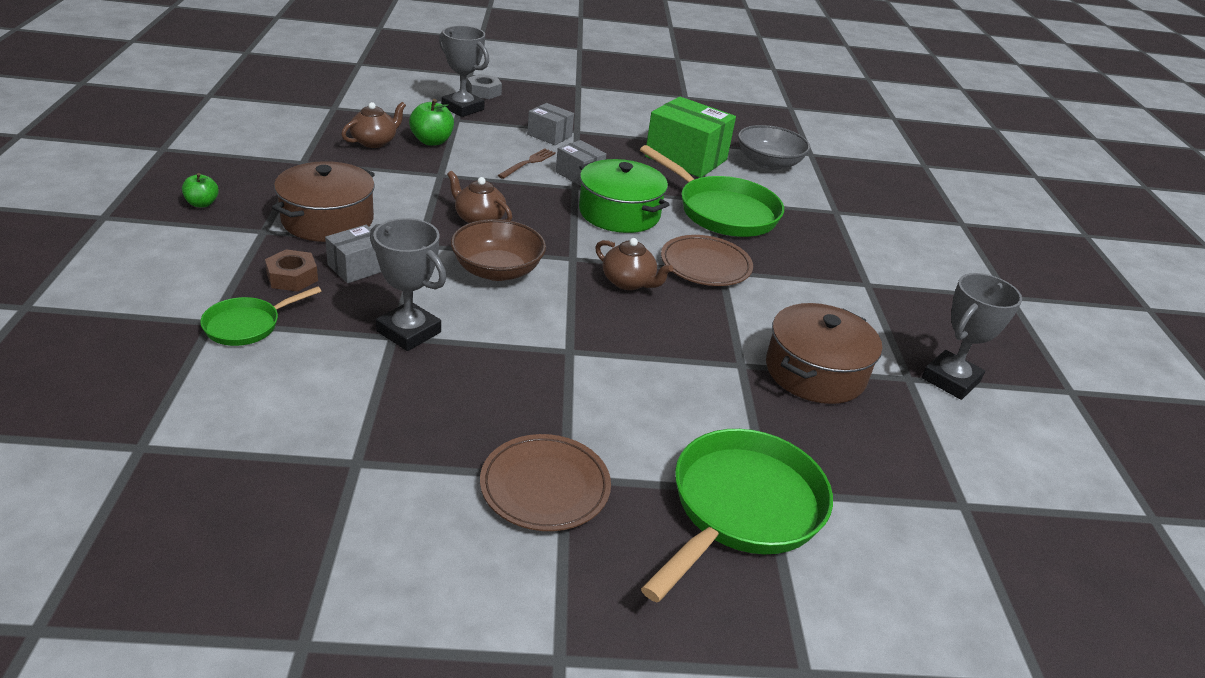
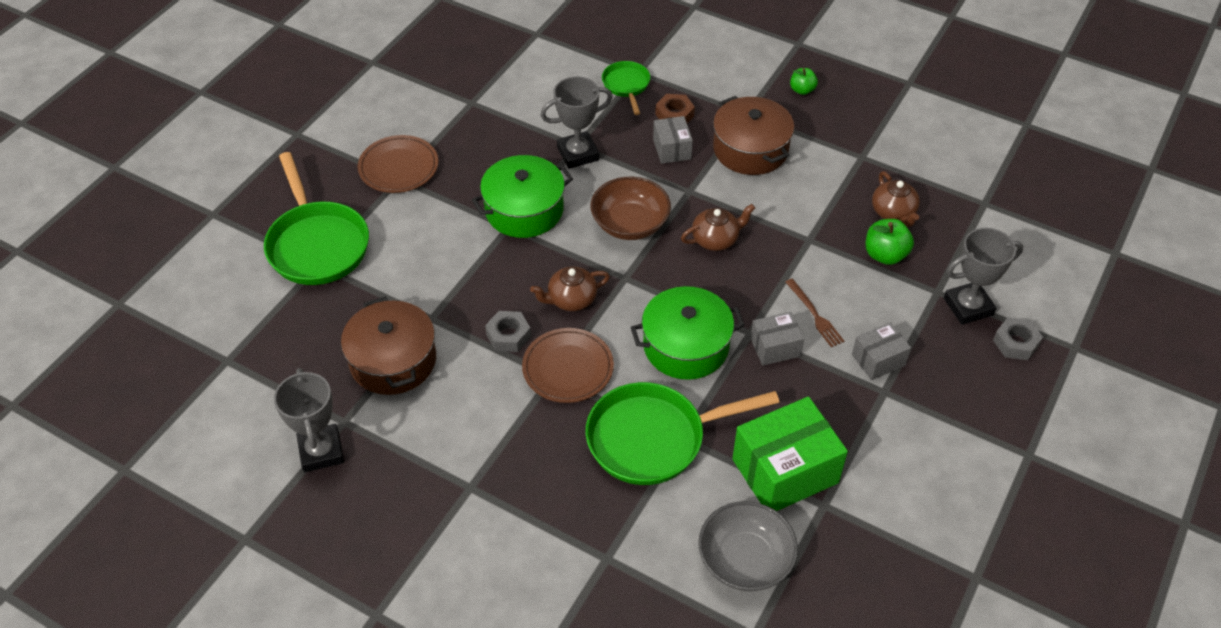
camera: 125 degrees right, 15 degrees up
(534, 347) = (524, 210): none -> green pot
(708, 308) = (508, 335): none -> grey nut

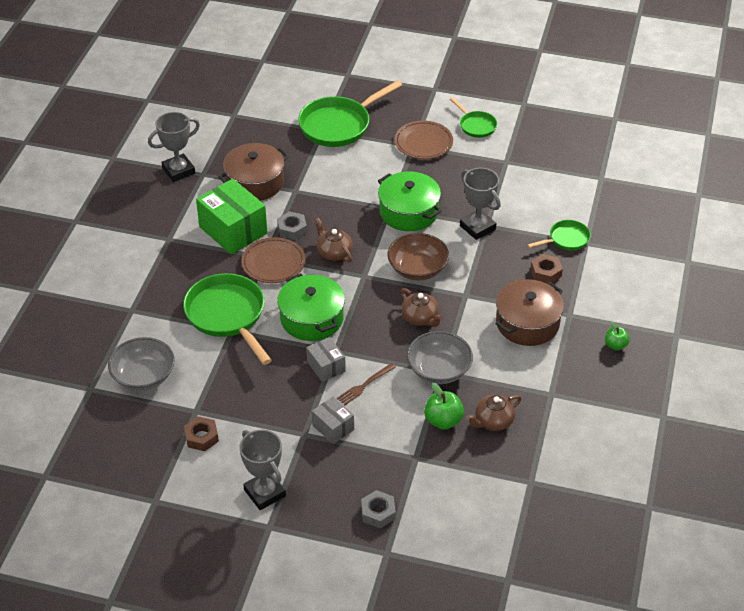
camera: 75 degrees right, 5 degrees down
(391, 112) = (476, 126): none -> green pan
(672, 149) = (506, 277): grey box -> none
(785, 471) = (218, 387): green box -> green box (233, 230)
(805, 241) = (439, 370): none -> grey bowl
(872, 505) = (201, 437): none -> brown nut
(968, 306) = (406, 479): grey trophy -> grey trophy (265, 493)

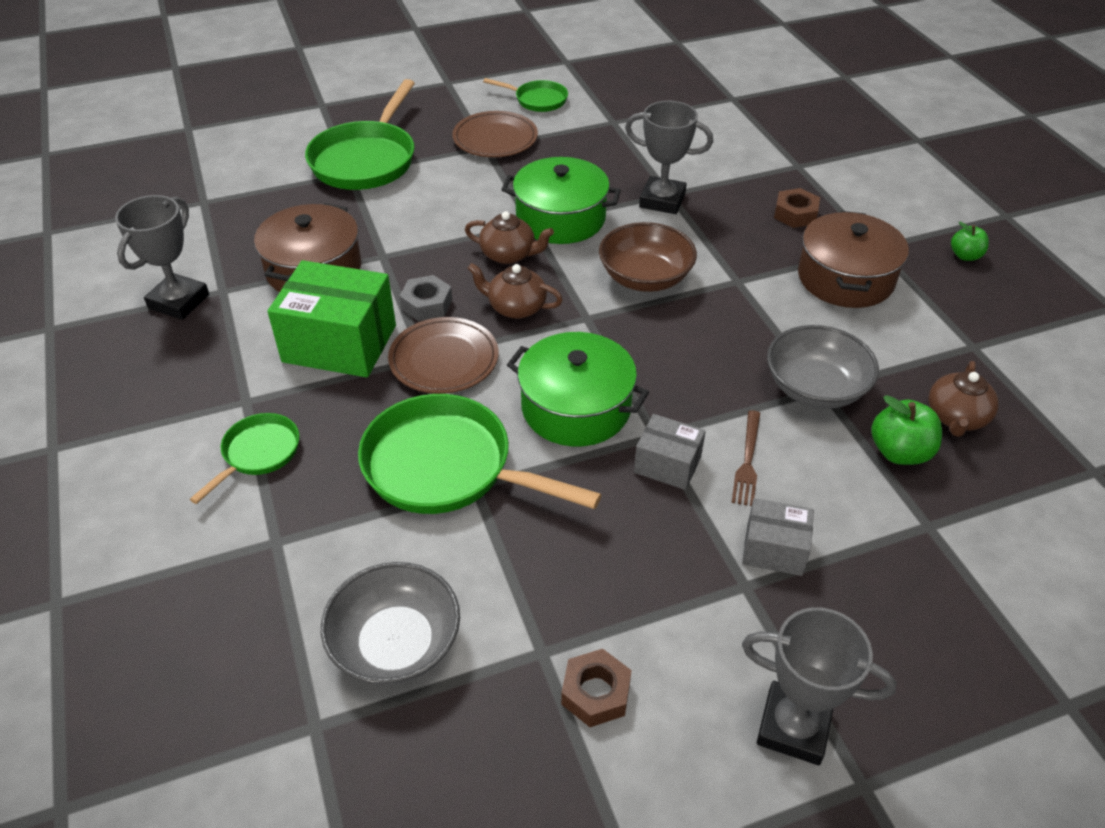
camera: 35 degrees left, 0 degrees up
(378, 512) = (981, 645): grey nut -> none
(420, 318) = (717, 334): brown teapot -> brown teapot (509, 255)
(566, 239) = (773, 171): green pan -> green pan (258, 453)

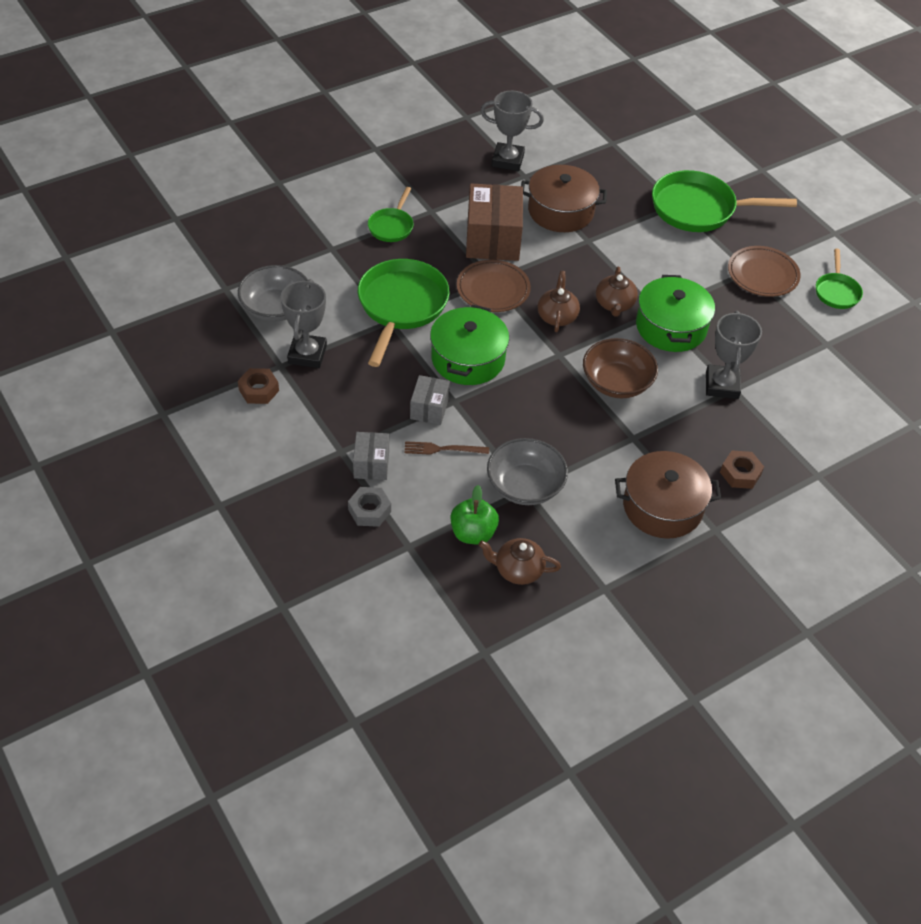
camera: 75 degrees right, 5 degrees up
(258, 453) = (391, 226): green pan -> green pan turned 90 degrees clockwise
(339, 343) = (493, 239): green box -> brown box
(427, 304) = (544, 271): grey nut -> grey nut (369, 510)
(793, 727) = (250, 474): grey trophy -> grey trophy (307, 354)
(965, 256) = (728, 594): green apple -> none

